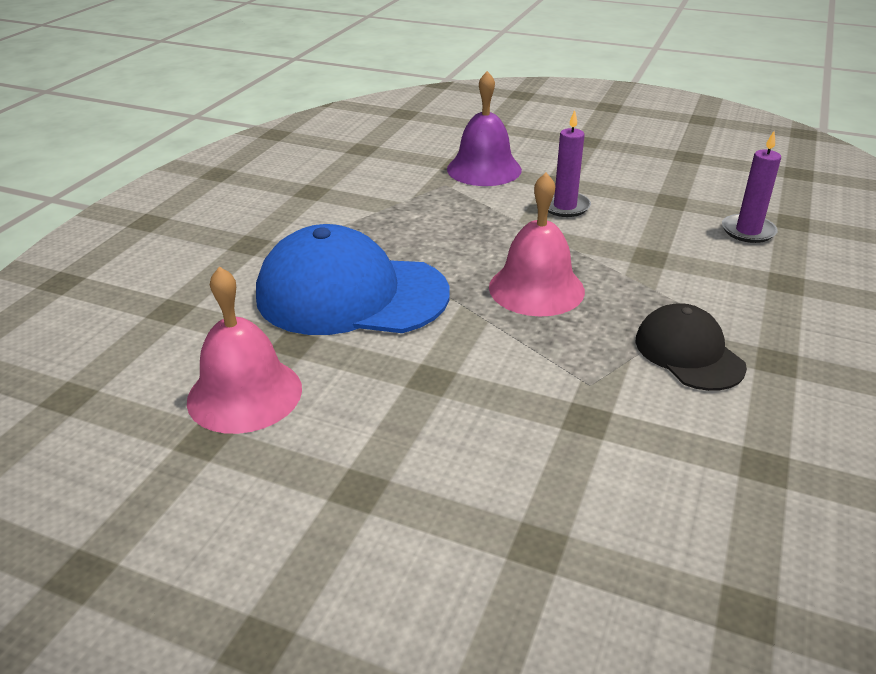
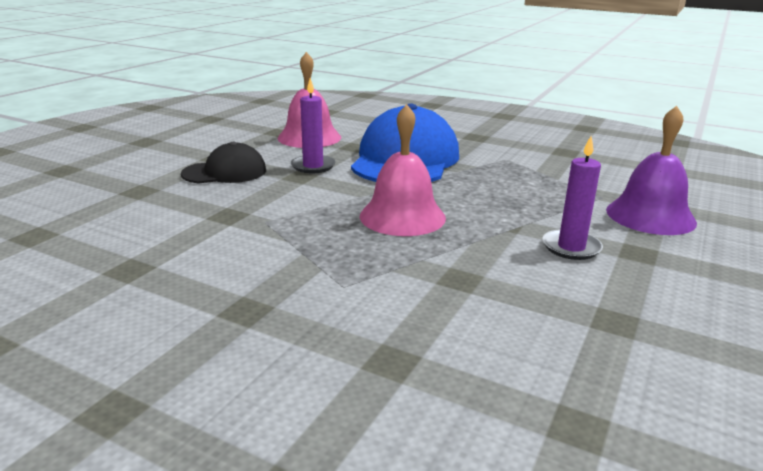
camera: 95 degrees right, 10 degrees down
(688, 353) = (281, 266): black cap -> black cap (225, 172)
(748, 231) = (533, 366): purple candle -> purple candle (313, 166)

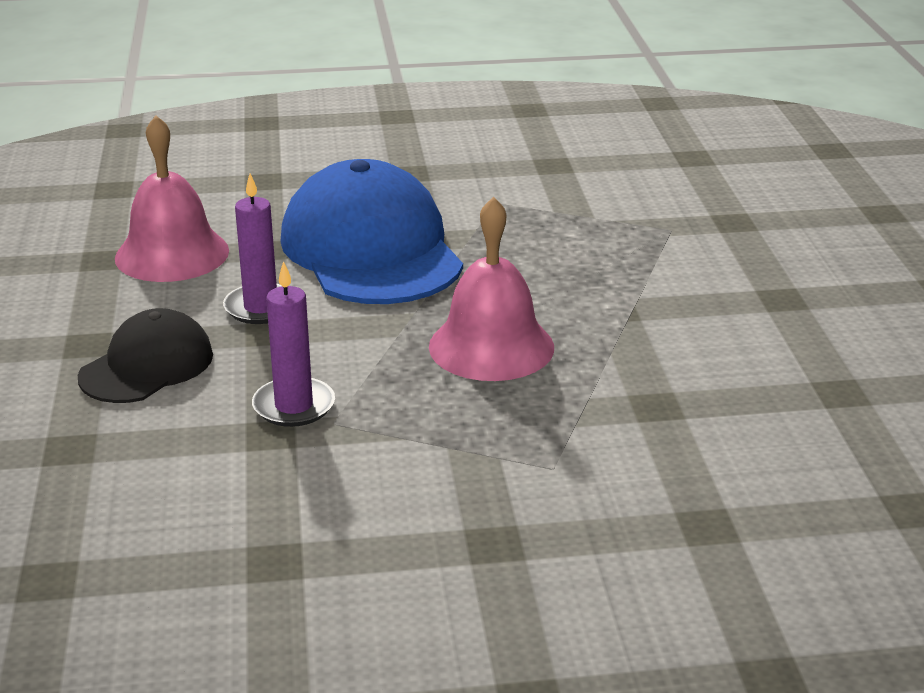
camera: 35 degrees left, 5 degrees up
(571, 247) = (715, 318): purple candle -> purple candle (294, 406)
(650, 216) = (745, 241): purple bell -> none

